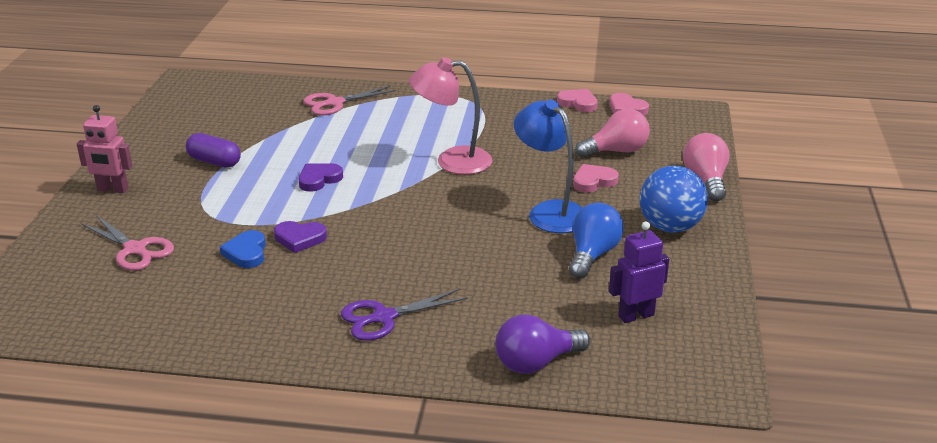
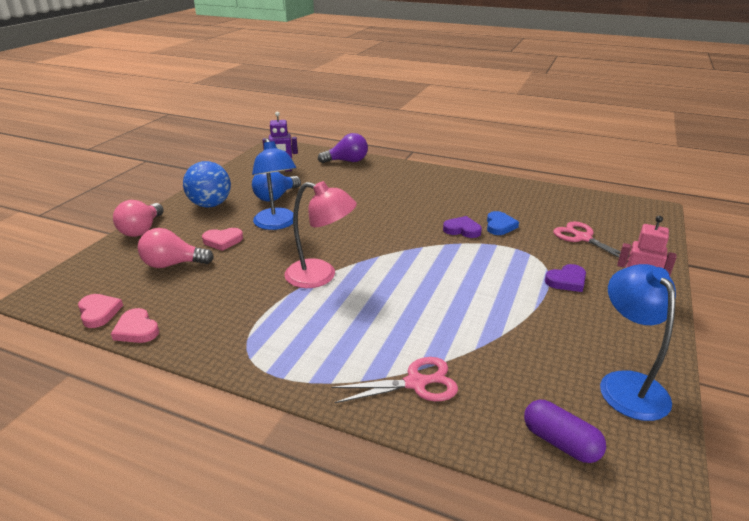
camera: 165 degrees left, 0 degrees up
(171, 121) = (627, 384): none -> blue lamp
(214, 162) = (548, 310): purple capsule -> purple capsule (560, 442)
(319, 179) = (445, 275): purple heart -> purple heart (566, 281)
(384, 317) = (415, 184): purple scissors -> none

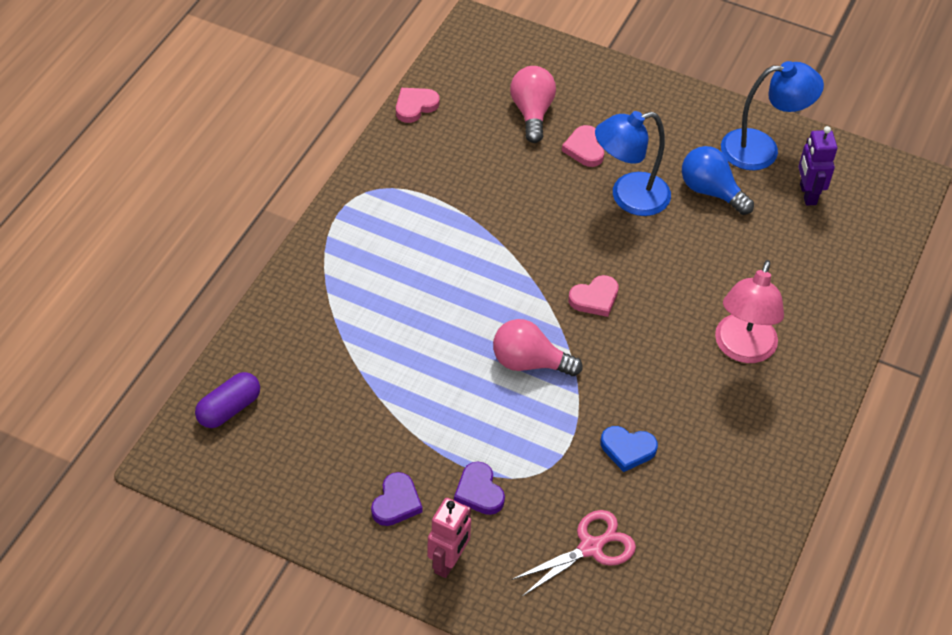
camera: 90 degrees right, 20 degrees up
(99, 312) = (445, 74): pink heart -> pink heart (595, 298)
(142, 230) = (612, 72): pink light bulb -> pink light bulb (529, 362)
(210, 205) = (682, 125): blue ball -> none
(320, 276) = (501, 243): pink lamp -> pink lamp (742, 349)
(347, 161) = (855, 276): purple light bulb -> none
(416, 383) = (315, 314): pink scissors -> none
(462, 230) = (615, 400): purple heart -> purple heart (396, 502)
(627, 384) = (290, 488): blue lamp -> blue lamp (762, 149)

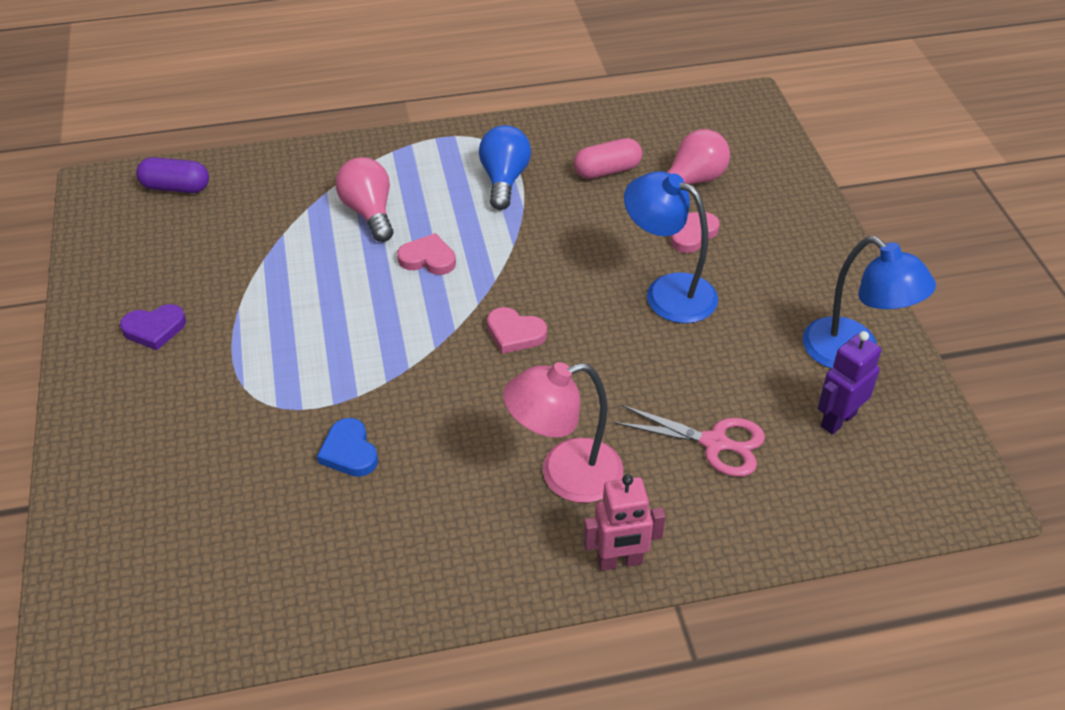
camera: 55 degrees right, 5 degrees down
(415, 106) = (610, 115): pink heart -> pink heart (428, 259)
(448, 562) = (112, 396): pink robot -> pink robot (619, 561)
(475, 148) = (607, 170): none -> pink capsule
(479, 491) = (209, 374): purple heart -> none
(529, 362) = (391, 330): pink light bulb -> pink light bulb (369, 212)
(591, 548) = (204, 486): pink scissors -> pink scissors (714, 443)
(711, 191) = (747, 344): blue light bulb -> blue light bulb (504, 180)

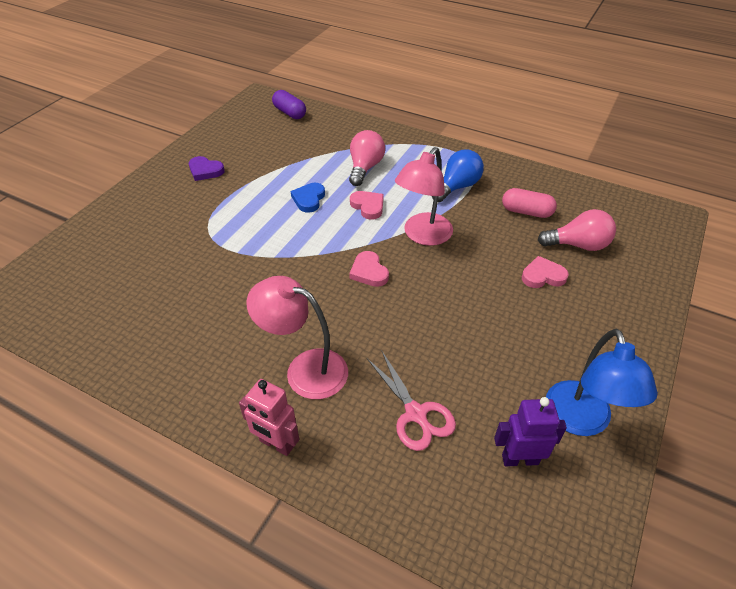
camera: 40 degrees right, 0 degrees up
(349, 452) = (215, 281): blue heart -> blue heart (309, 199)
(528, 259) = (422, 236): none -> pink lamp
(667, 292) = (488, 302): blue lamp -> none

